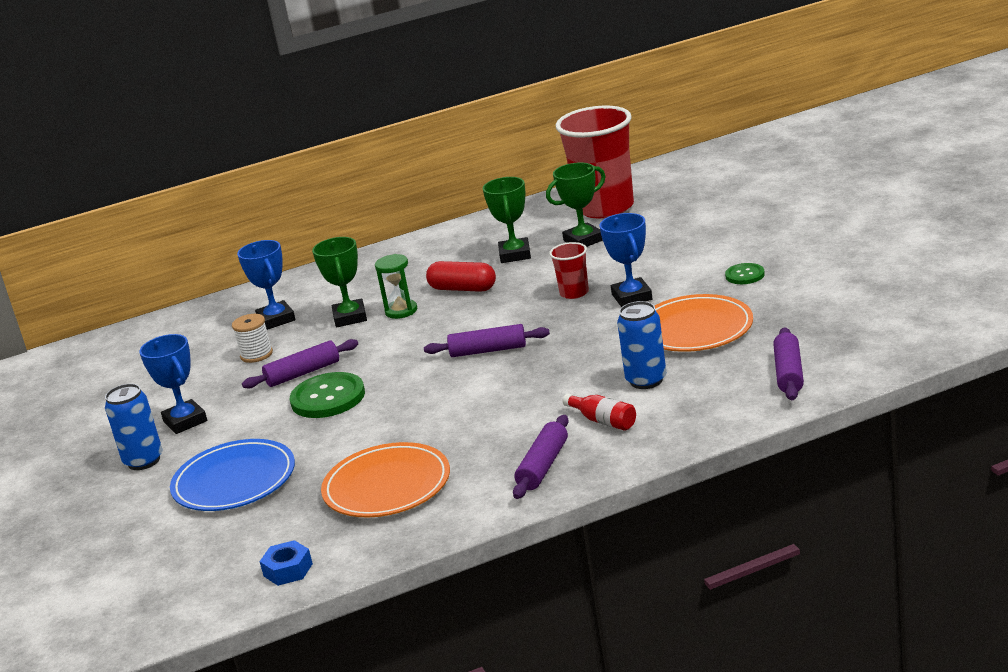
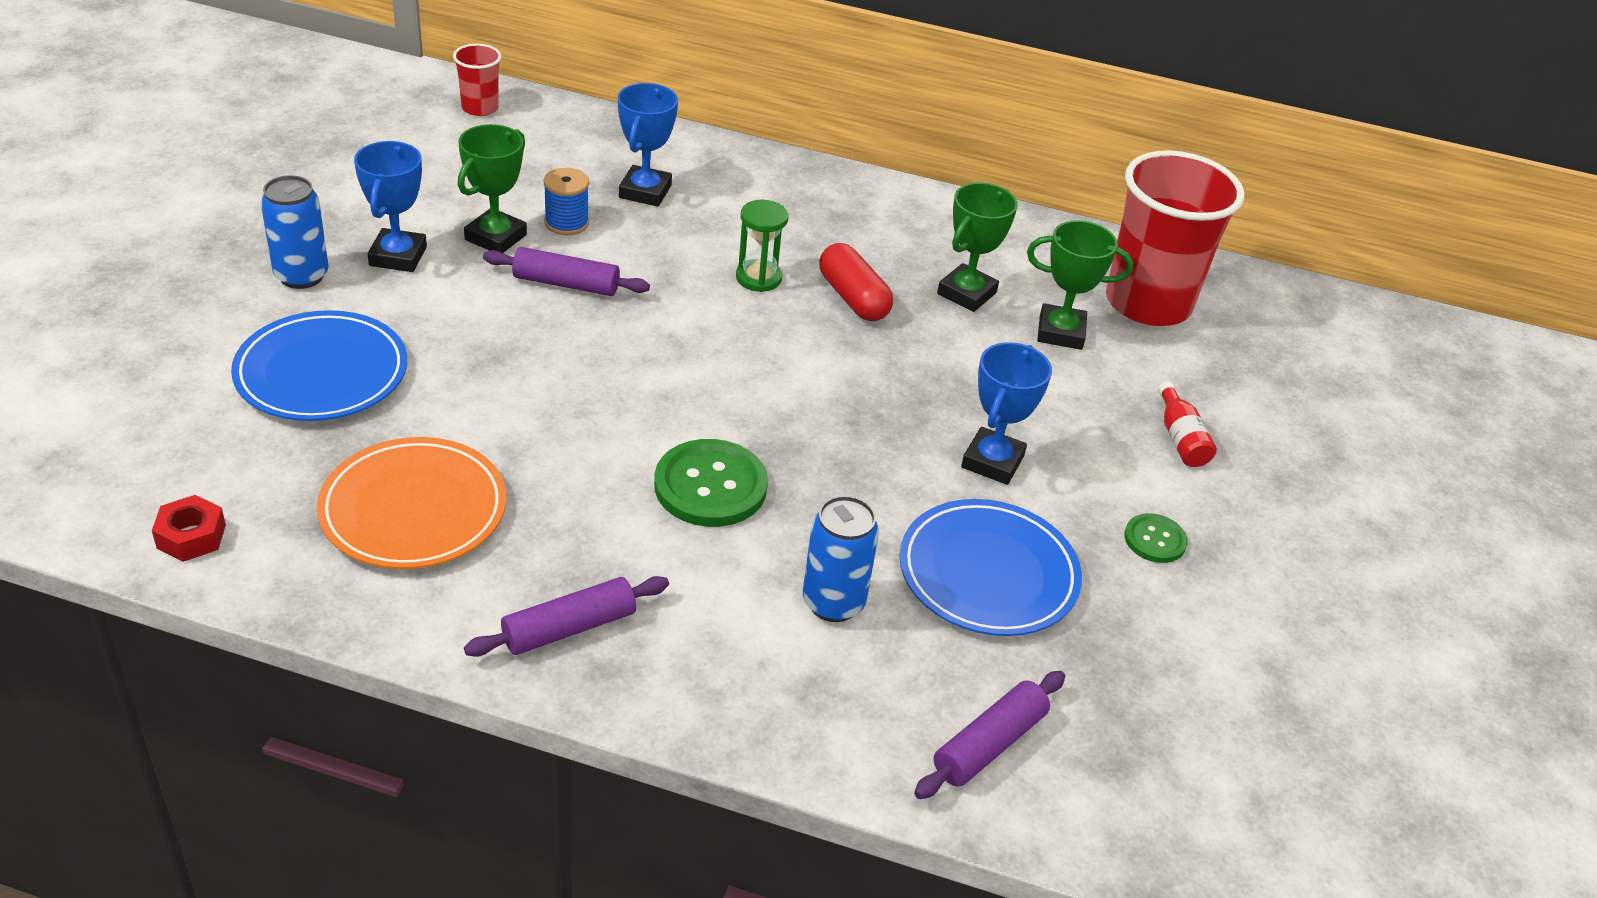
camera: 30 degrees right, 15 degrees up
(256, 354) = (566, 223): white spool -> blue spool
(288, 570) = (191, 536): blue nut -> red nut
(328, 398) = (538, 337): green button -> green button (710, 486)
(350, 317) = (705, 246): green trophy -> green trophy (496, 237)
(488, 350) = (754, 408): purple rolling pin -> none
(574, 293) = (945, 401): red cup -> red cup (480, 108)
(603, 421) = (711, 620): red bottle -> red bottle (1180, 438)
(695, 329) = (988, 573): orange plate -> blue plate

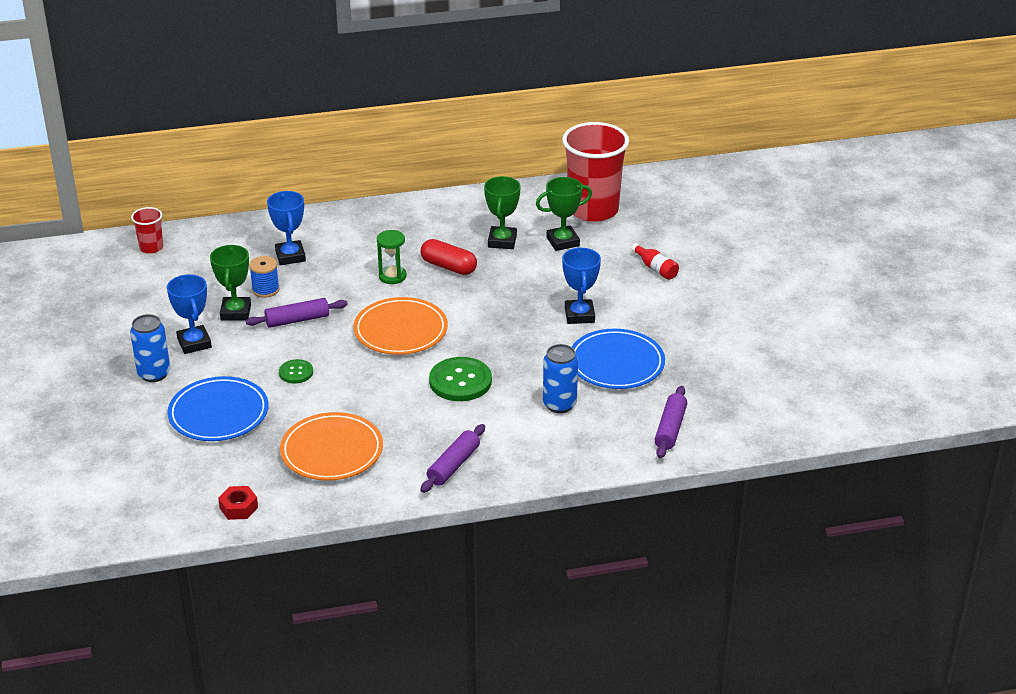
camera: 25 degrees left, 5 degrees down
(695, 363) = (400, 330): none -> orange plate
(1155, 540) = (677, 318): green button -> green button (296, 372)

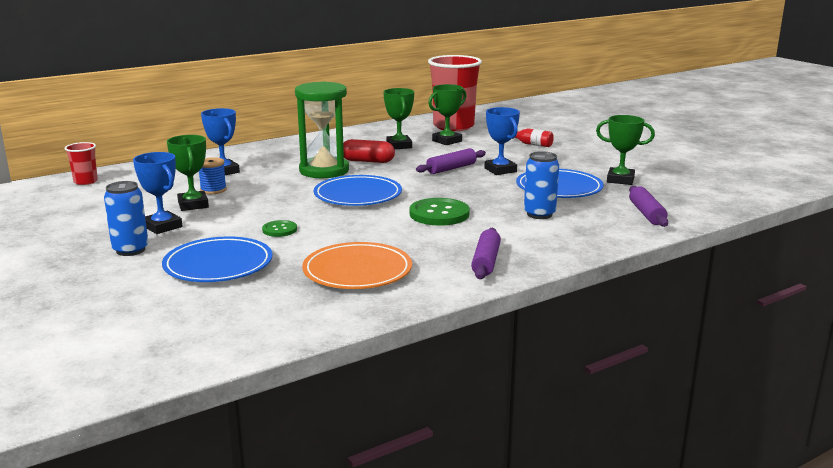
camera: 20 degrees left, 15 degrees down
(238, 507) = (289, 326): red nut -> none
(297, 320) = (257, 201): purple rolling pin -> purple rolling pin (451, 168)
(392, 276) = (324, 171): green hourglass -> green hourglass, size x1.99
(400, 330) = (358, 195): orange plate -> blue plate
(697, 362) = (620, 180): none -> green trophy

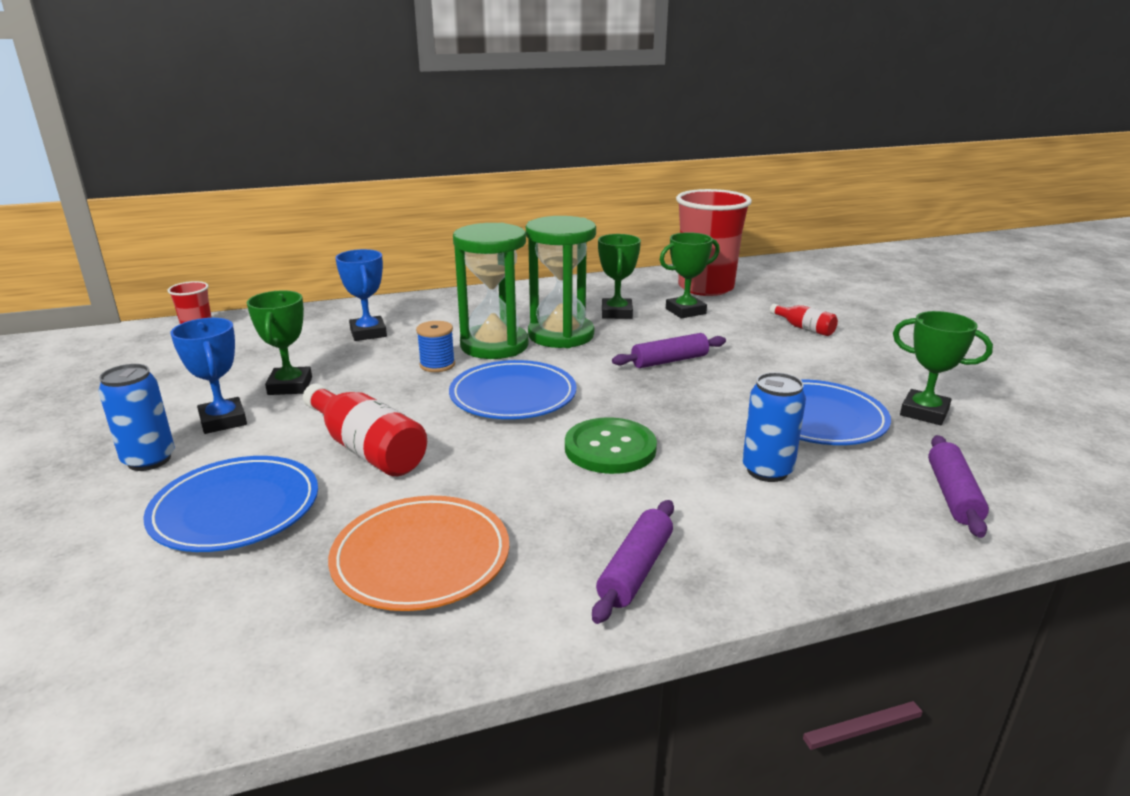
camera: 15 degrees right, 5 degrees up
(213, 190) = (333, 363): blue spool -> blue spool (437, 365)
(279, 230) = (366, 449): green button -> red bottle
(367, 161) = (561, 335): red capsule -> green hourglass
(500, 170) = (740, 371): blue trophy -> none

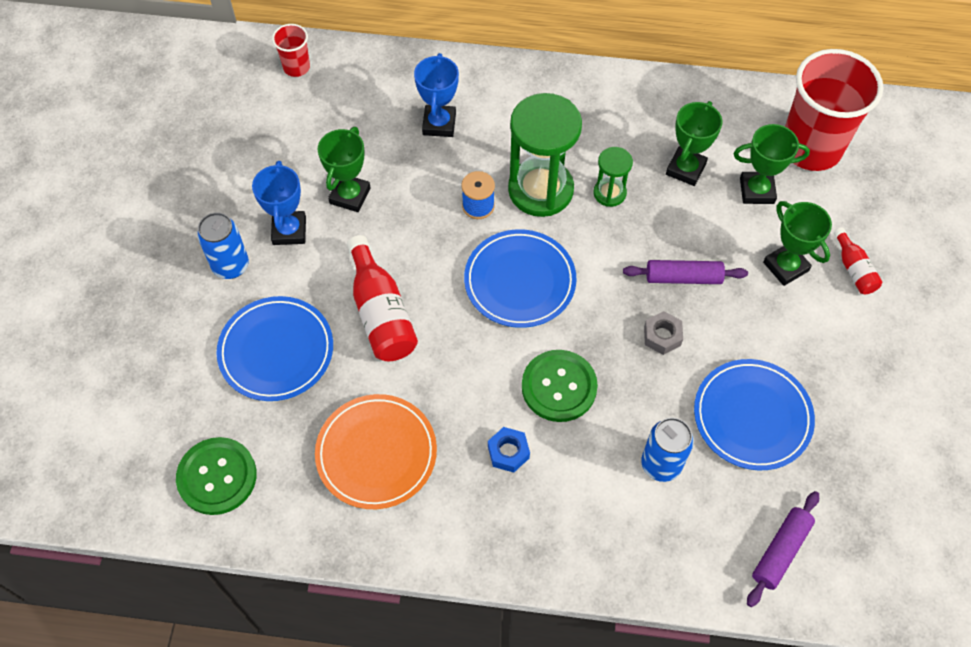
camera: 25 degrees right, 35 degrees up
(172, 655) = (217, 477): none -> green button
(561, 335) = (609, 193): green hourglass -> green hourglass, size x0.50
(592, 509) = (508, 452): none -> blue nut
(635, 570) = (503, 524): purple rolling pin -> none
(683, 394) = (662, 336): none -> grey nut
(924, 412) = (851, 447): green trophy -> green trophy (785, 266)

